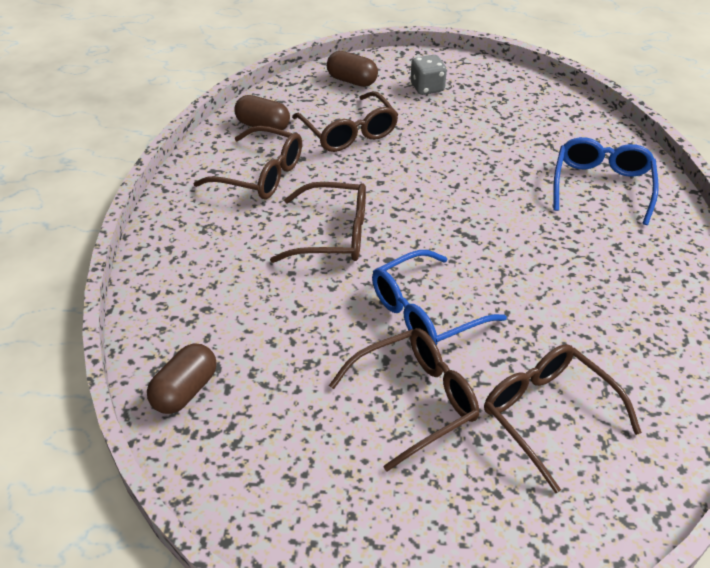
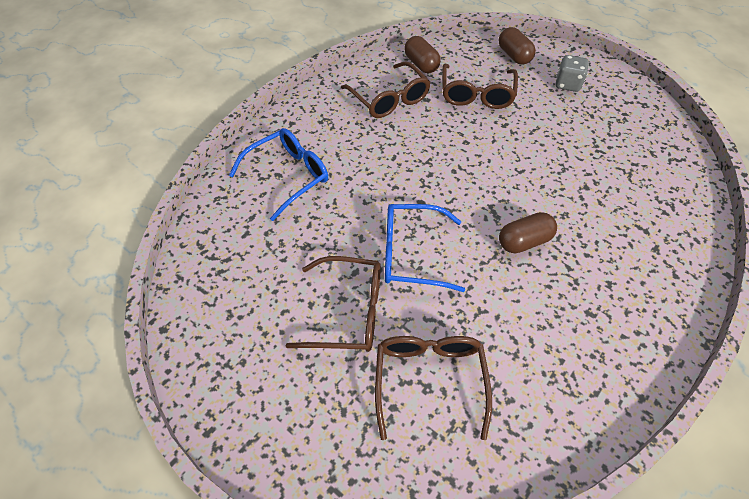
camera: 35 degrees right, 10 degrees up
(185, 390) = (222, 221): brown capsule -> brown capsule (524, 241)
(332, 234) = (398, 164): brown glasses -> none
(601, 187) = (642, 229): blue glasses -> blue glasses (287, 177)

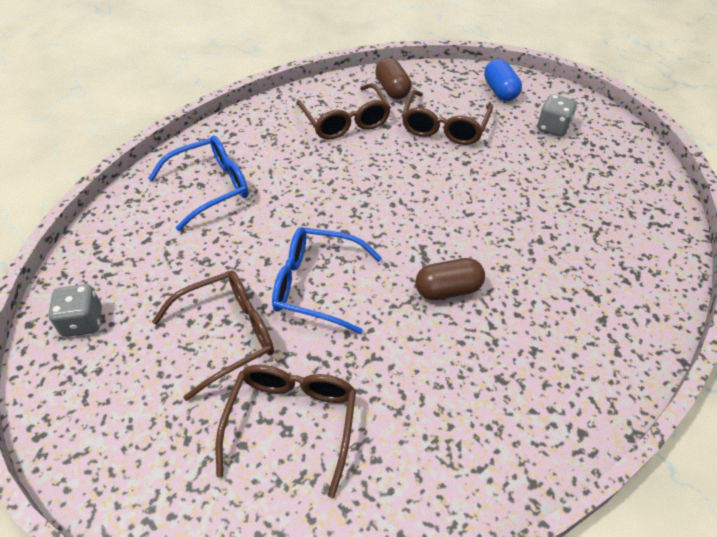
camera: 10 degrees right, 5 degrees down
(213, 319) = (83, 322): none -> grey dice
(347, 311) = (226, 335): brown glasses -> brown glasses turned 45 degrees counterclockwise
(514, 56) = (500, 91): brown capsule -> blue capsule

